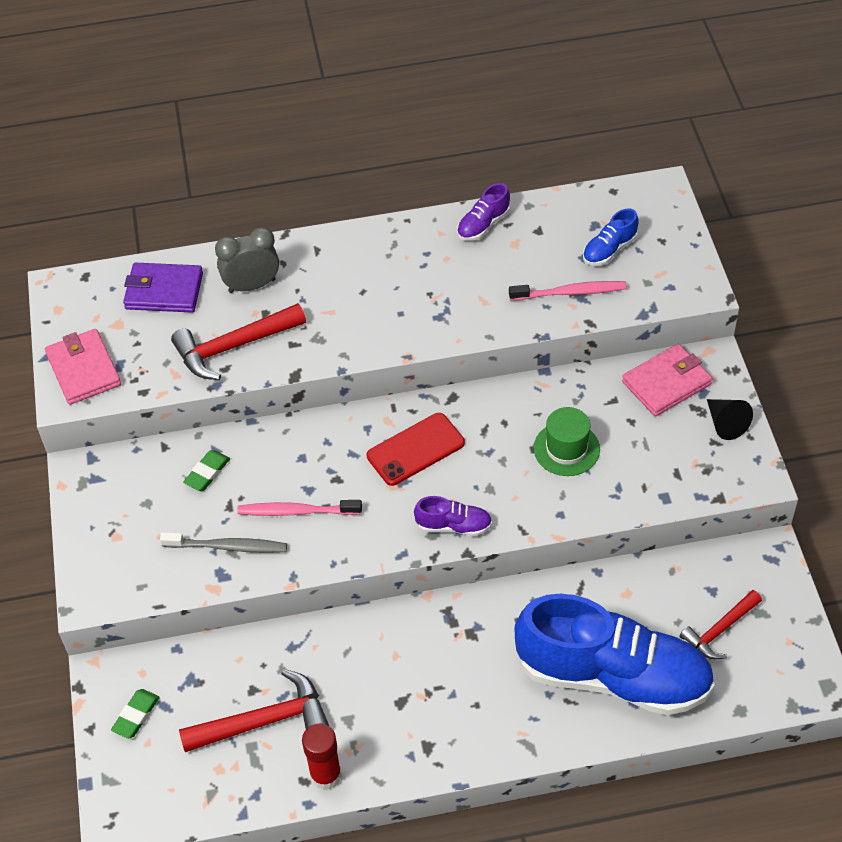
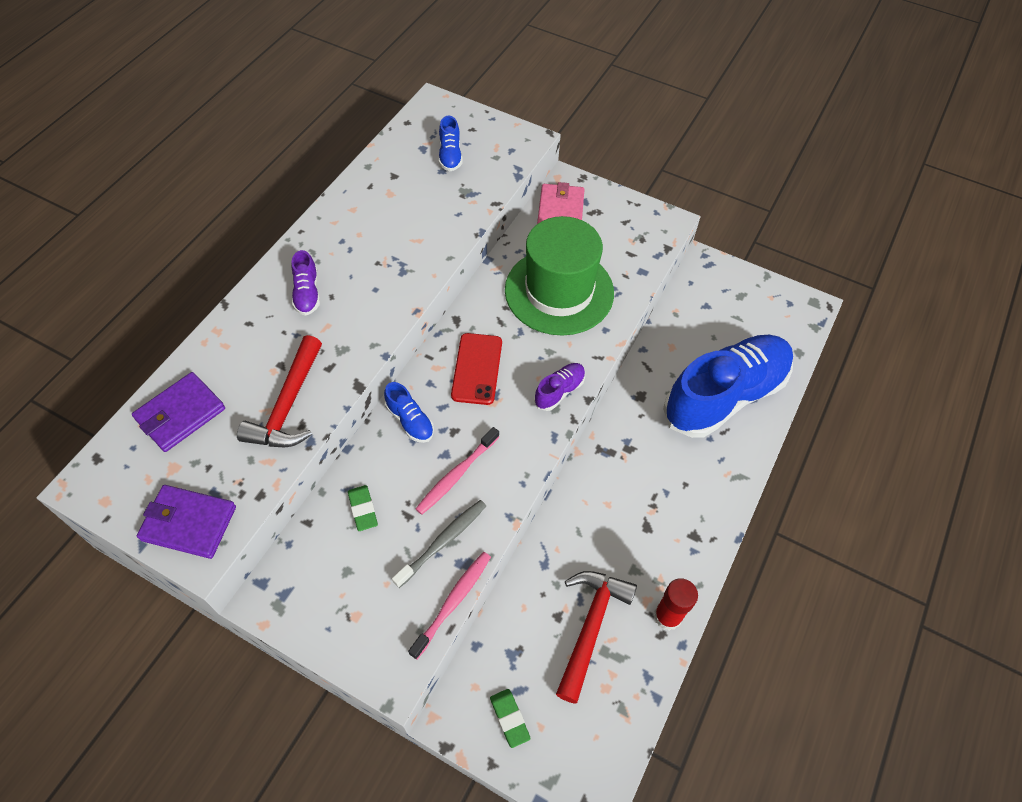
camera: 55 degrees left, 5 degrees up
(84, 369) = (189, 523): pink wallet -> purple wallet
(252, 285) = (246, 355): grey clock -> none
(317, 442) = (410, 421): none -> blue shoe
(483, 224) = (355, 197): purple shoe -> purple shoe (307, 293)
(566, 449) = (559, 291): green hat -> green hat, size x2.02
(570, 292) = (461, 196): pink toothbrush -> pink toothbrush (452, 602)
(719, 630) = (736, 322): red hammer -> none
(725, 423) = (617, 208): black cone -> none

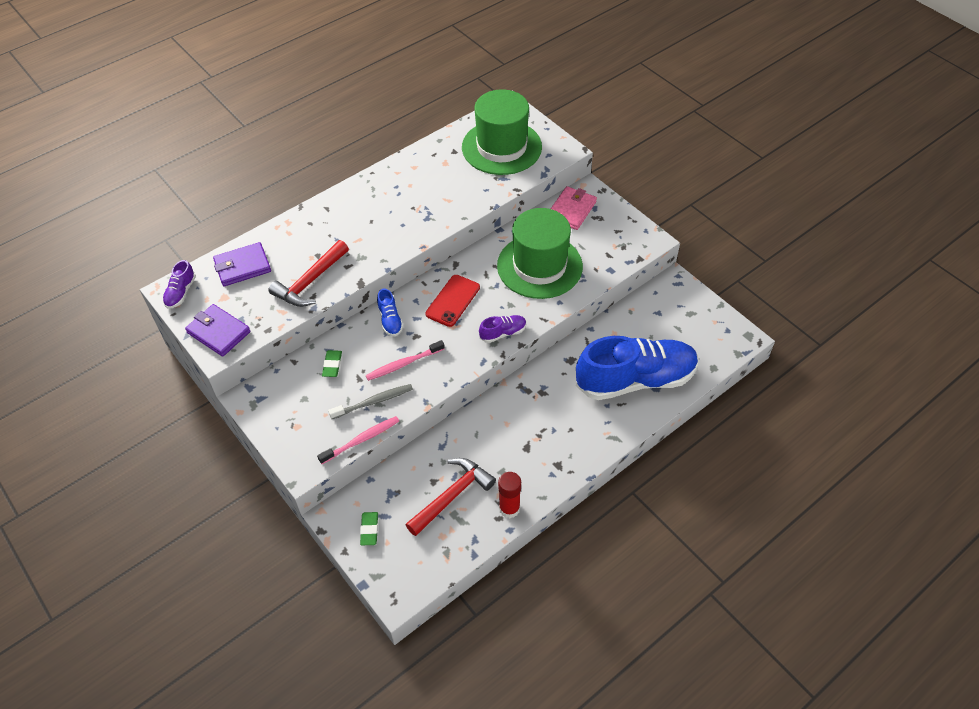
camera: 25 degrees right, 5 degrees down
(307, 293) = (356, 215): purple shoe -> purple shoe (181, 293)
(450, 155) = (501, 147): blue shoe -> green hat

